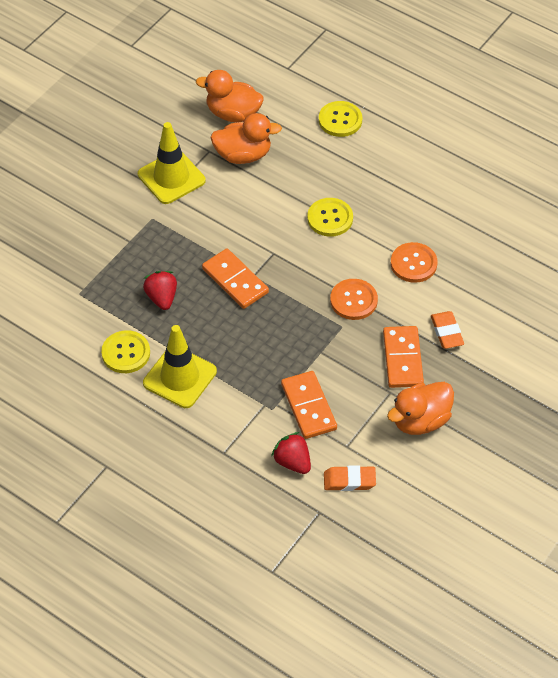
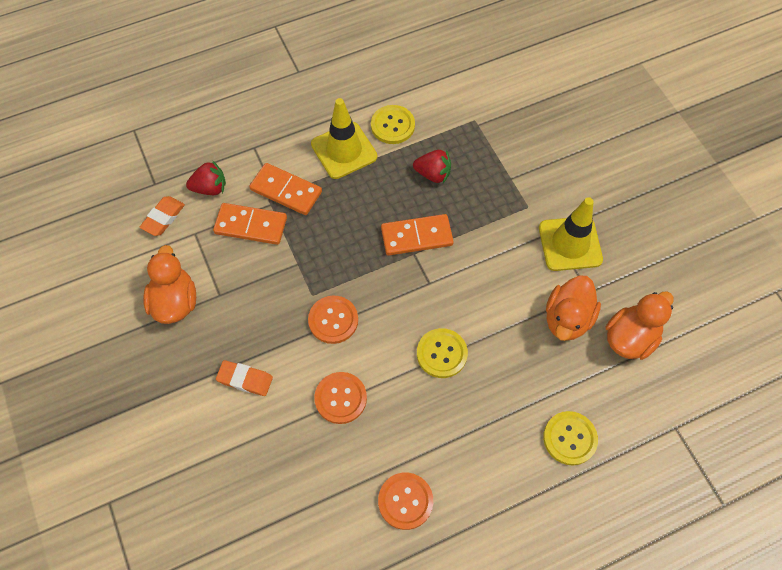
camera: 120 degrees right, 10 degrees up
(402, 359) = (244, 324): orange domino -> orange domino (286, 191)
(457, 191) = (405, 501): none -> orange button

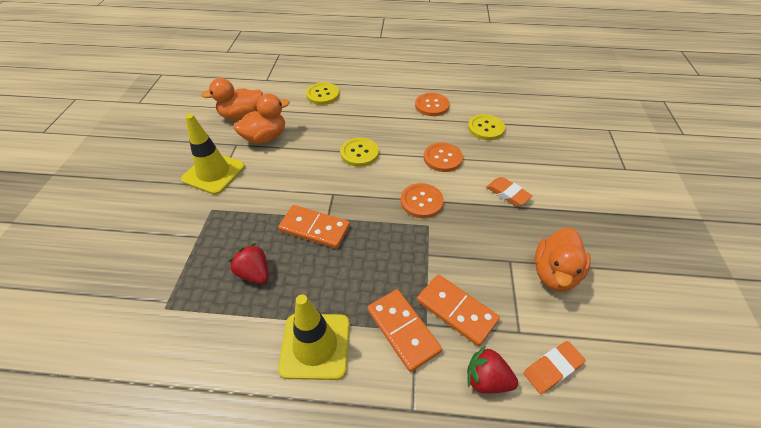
camera: 150 degrees left, 15 degrees down
(392, 125) = (243, 348): yellow button -> yellow button (485, 128)

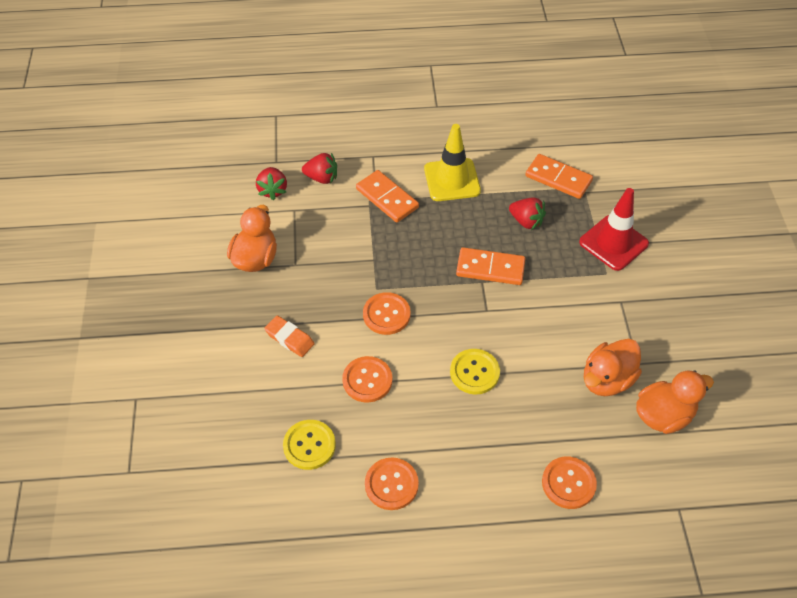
camera: 170 degrees right, 5 degrees up
(183, 236) = (613, 243): none -> red traffic cone
(213, 173) = (635, 316): yellow traffic cone -> none
(323, 95) = (568, 483): yellow button -> orange button
(456, 310) = (345, 217): orange domino -> orange domino (558, 178)
(552, 368) = (272, 190): orange eraser -> red strawberry

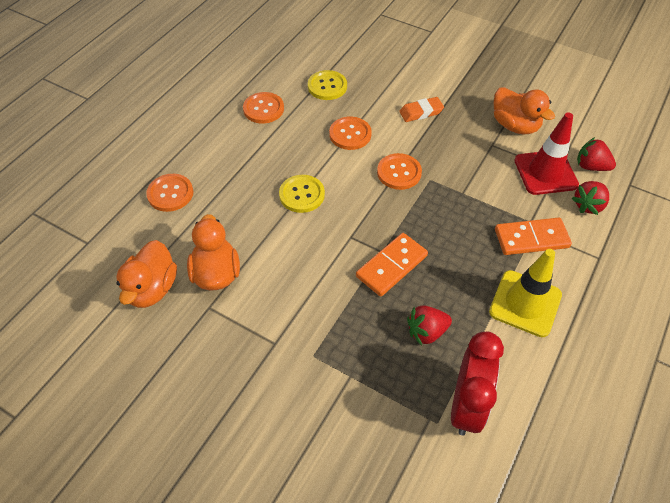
camera: 125 degrees right, 0 degrees up
(558, 178) = (466, 405): orange domino -> red clock
(613, 243) = (342, 391): red traffic cone -> red traffic cone (545, 172)

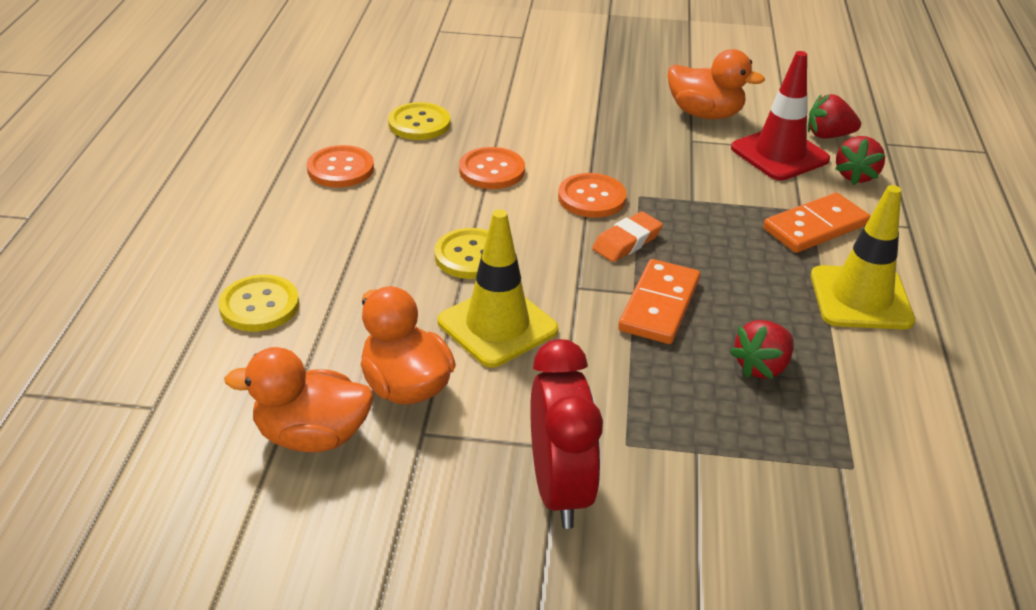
camera: 25 degrees left, 15 degrees down
(152, 289) = (312, 436): orange duck -> orange duck turned 105 degrees clockwise
(170, 193) = (259, 305): orange button -> yellow button
(288, 249) = (497, 326): none -> yellow traffic cone
(421, 112) = (573, 125): orange eraser -> orange eraser (627, 242)
(466, 405) = (875, 434): red clock -> red clock (559, 489)

